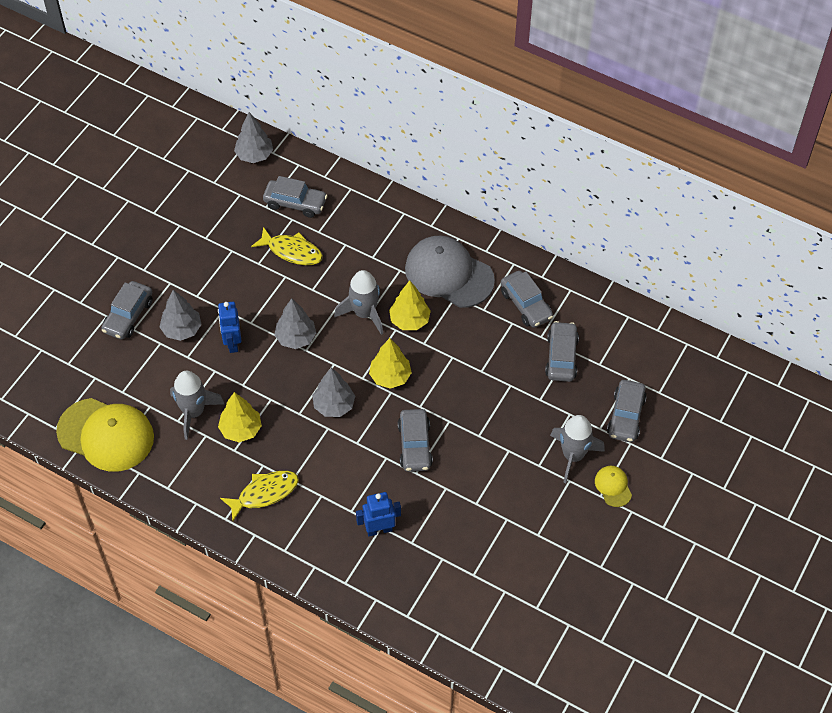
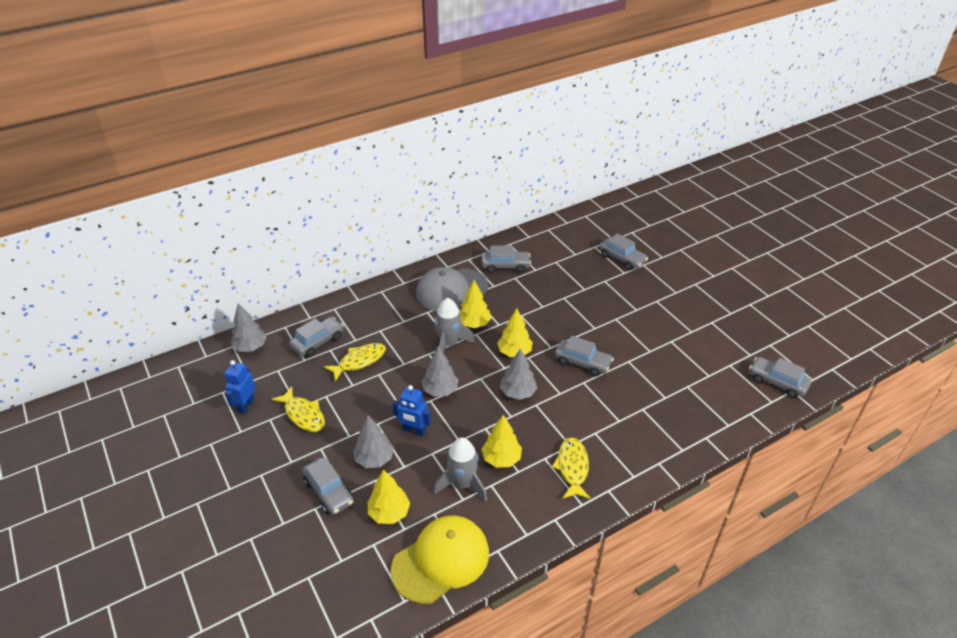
camera: 60 degrees left, 15 degrees down
(132, 372) = (389, 513): none -> yellow tree
(199, 247) = (303, 415): none -> yellow fish
(379, 529) = (644, 411): blue robot -> blue robot (246, 405)
(561, 357) = (558, 267): grey car -> grey car (777, 382)
(573, 456) = (638, 292): grey rocket -> none
(613, 486) = (672, 284): yellow cap -> none

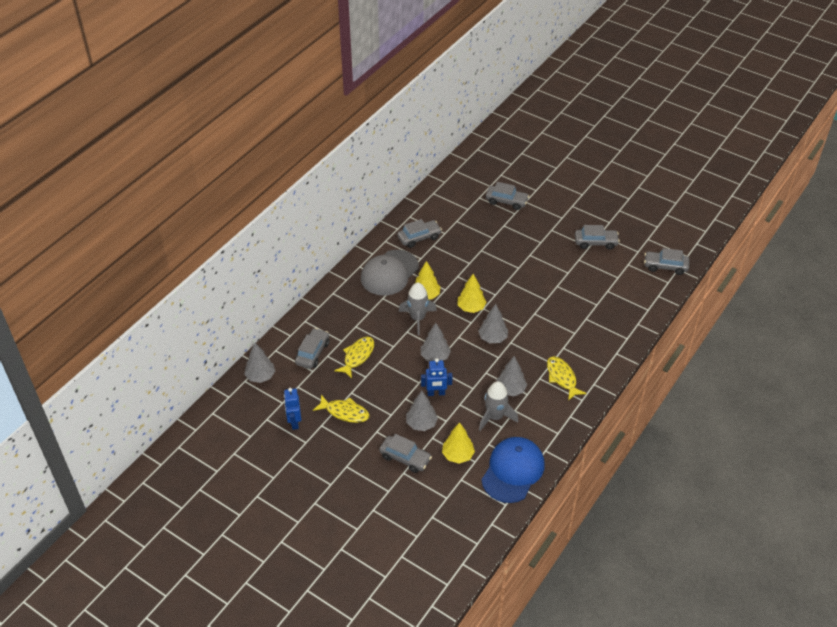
camera: 25 degrees left, 5 degrees up
(441, 560) = (513, 471): yellow cap -> blue cap
(501, 459) = (510, 390): yellow tree -> grey tree
(582, 363) = (525, 298): grey car -> grey car (595, 242)

